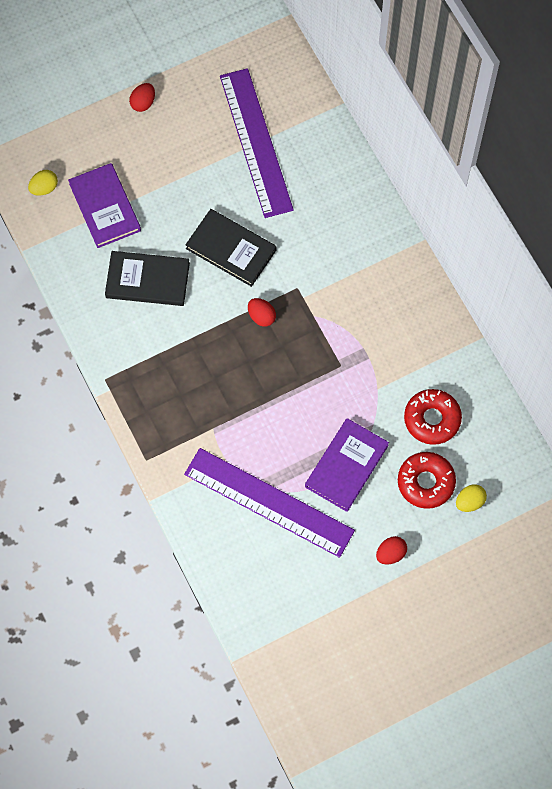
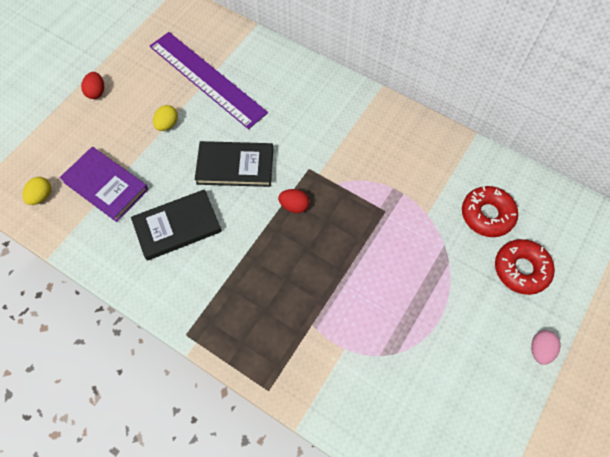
camera: 30 degrees left, 5 degrees down
(269, 502) = (405, 365): purple ruler -> none
(346, 466) = (448, 292): purple book -> none
(390, 554) = (540, 350): red egg -> pink egg
(469, 502) = (567, 265): yellow egg -> yellow egg (167, 124)

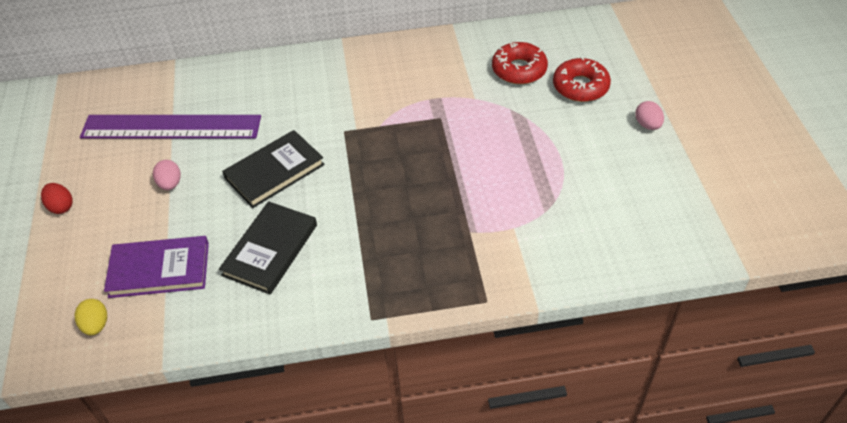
camera: 40 degrees left, 15 degrees down
(167, 124) = (170, 184): yellow egg -> pink egg
(294, 206) = (361, 164): red egg -> none

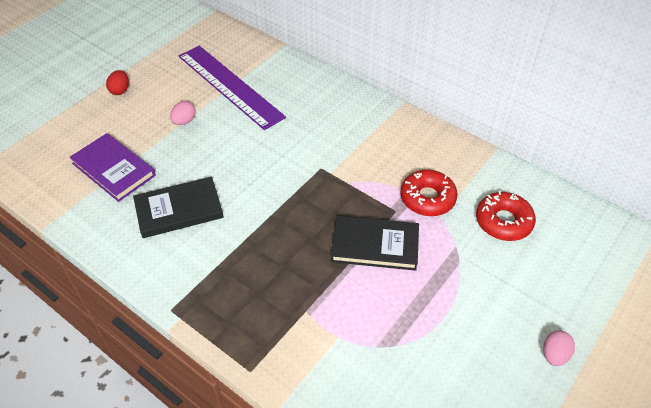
camera: 45 degrees right, 0 degrees up
(96, 325) = (48, 174): yellow egg -> none
(274, 171) = (246, 161): black book -> black book (375, 245)
(580, 86) = (537, 275): red donut -> red donut (427, 198)

